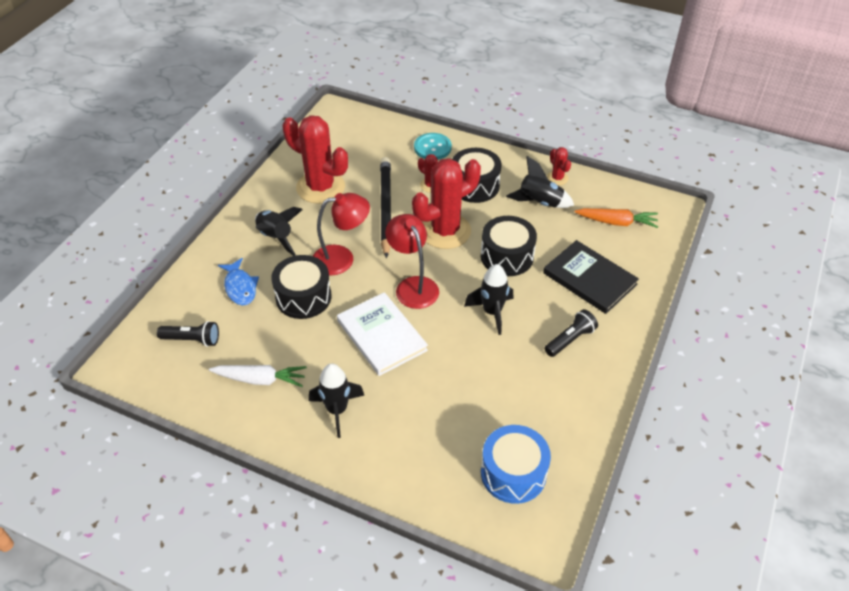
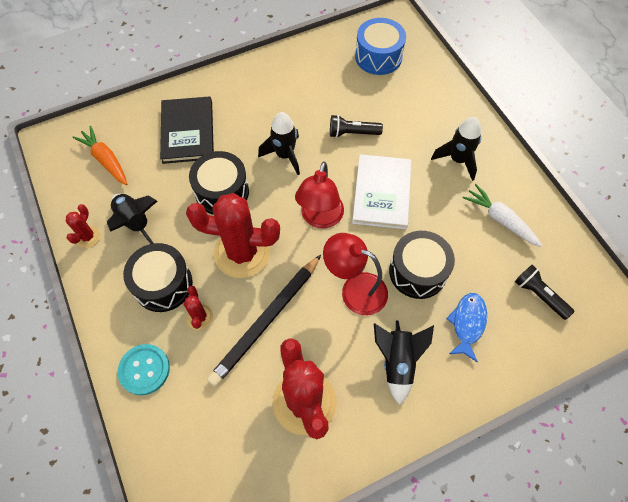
camera: 140 degrees left, 15 degrees up
(570, 339) = (255, 102): black flashlight -> black flashlight (352, 133)

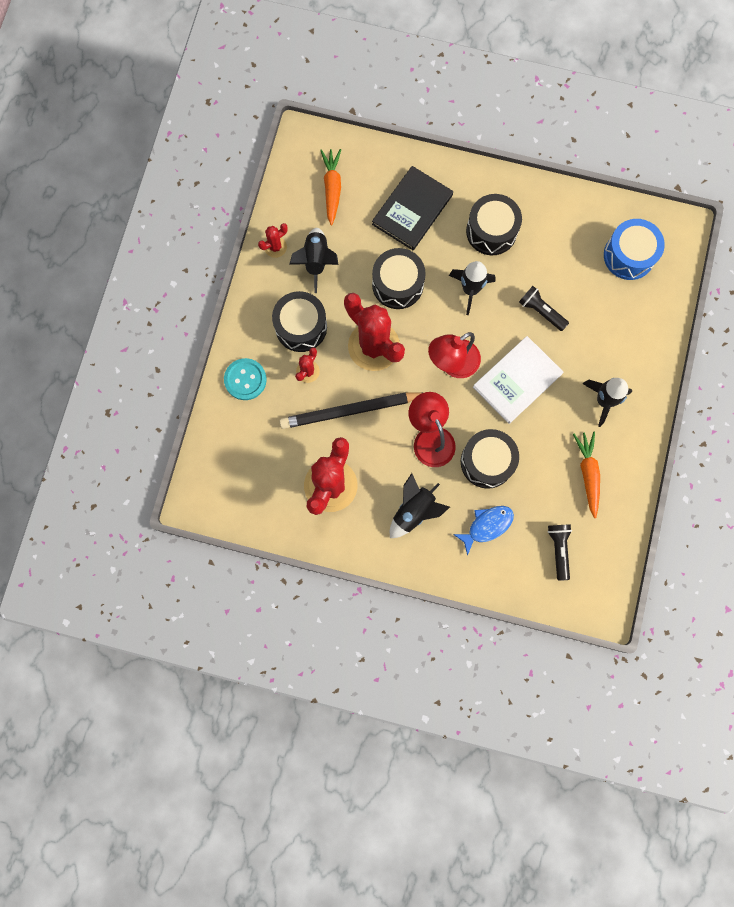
camera: 40 degrees right, 15 degrees up
(264, 106) = (491, 231): none -> black drum
(500, 220) = (588, 474): white carrot -> orange carrot

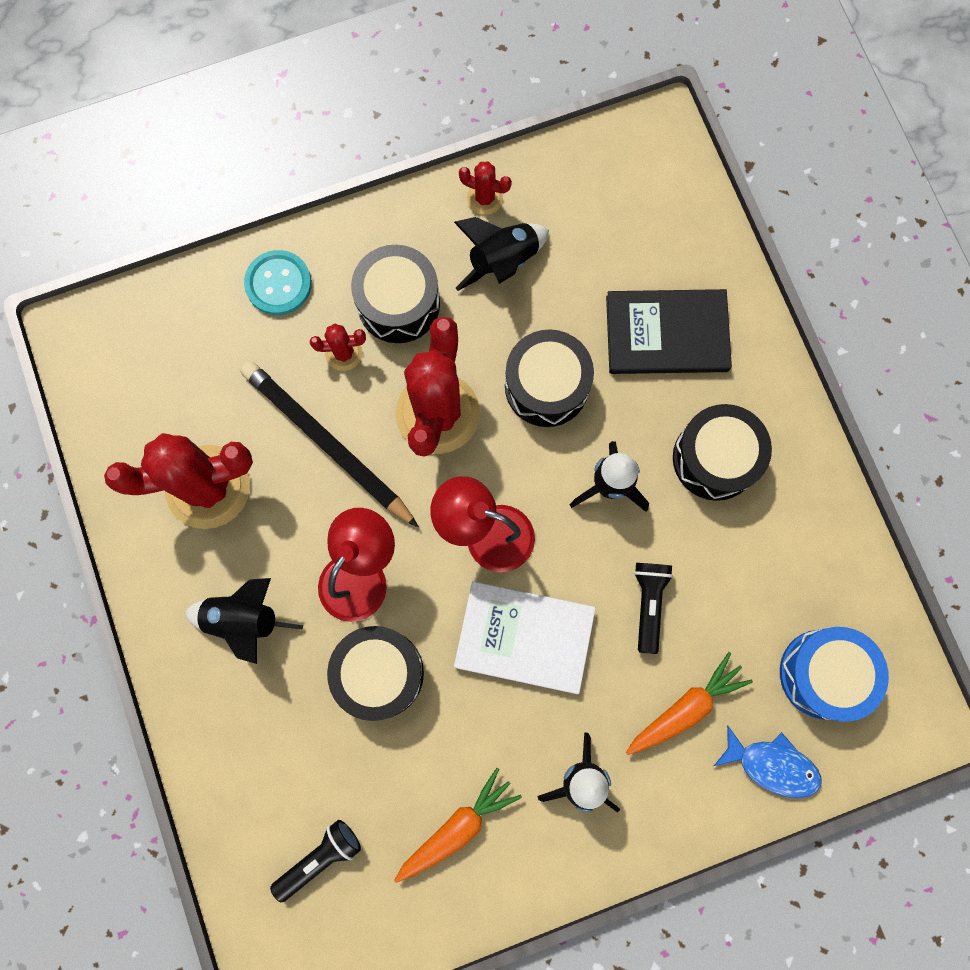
camera: 55 degrees right, 0 degrees up
(332, 188) = (618, 213): orange carrot -> orange carrot (685, 708)
(487, 526) = (288, 733): blue fish -> blue fish (772, 765)

